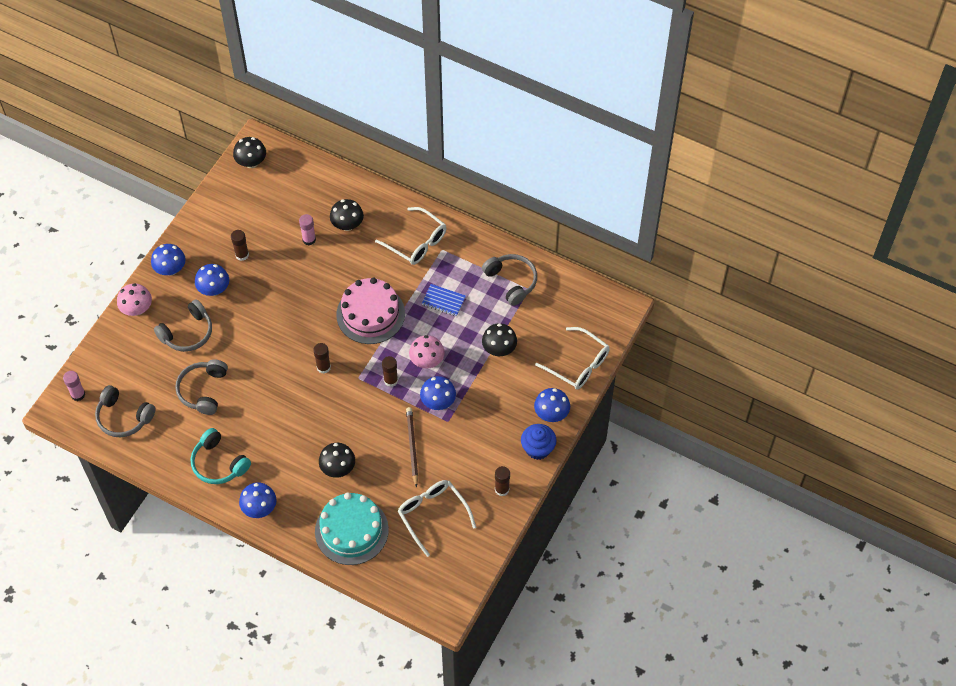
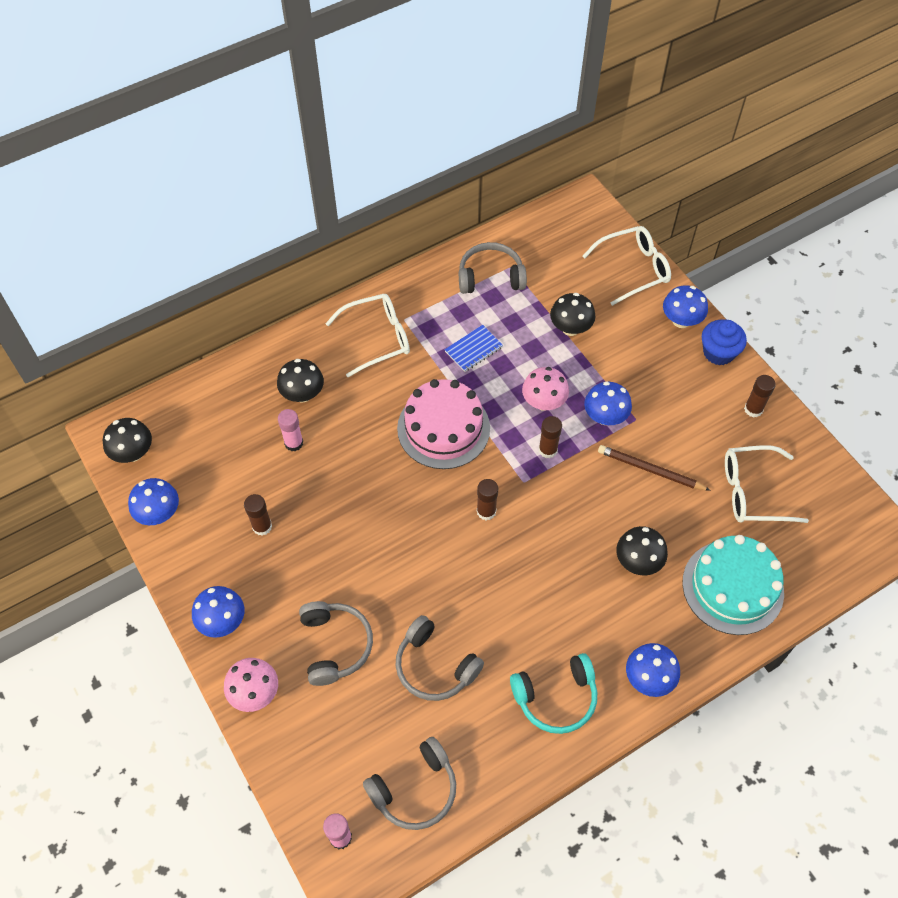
camera: 60 degrees left, 0 degrees up
(214, 289) = (290, 583): blue mushroom -> blue mushroom (159, 513)

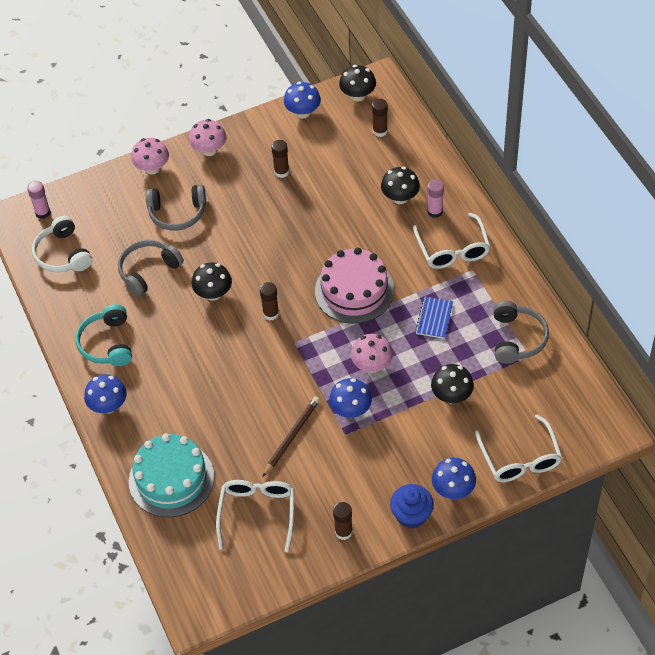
camera: 100 degrees right, 5 degrees down
(222, 621) = (209, 150): blue mushroom -> pink mushroom
(294, 443) = (353, 191): pink glue stick -> pink glue stick (435, 211)
(415, 789) = (63, 254): grey headphones -> white headphones
(473, 349) = (434, 318): blue notebook -> blue notebook turned 45 degrees clockwise
(548, 450) = (322, 363): brown glue stick -> brown glue stick (380, 131)
(638, 561) = (207, 414): black mushroom -> black mushroom (213, 293)

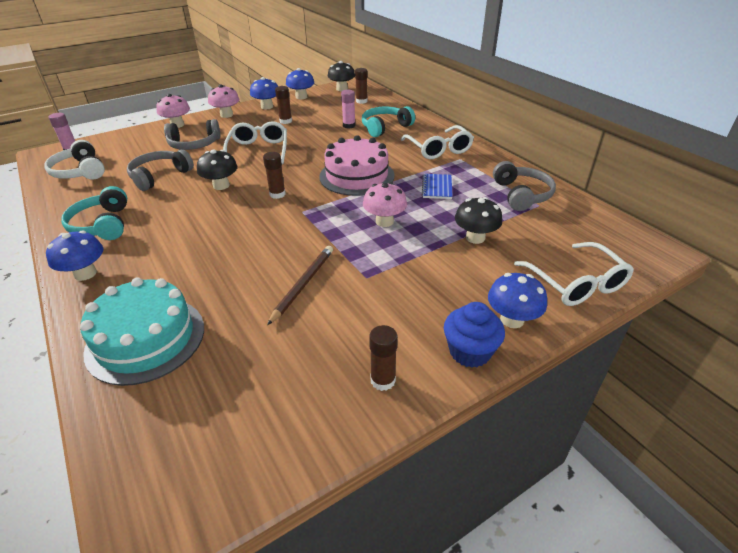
camera: 10 degrees left, 15 degrees down
(257, 513) = (260, 368): white glasses -> white glasses (258, 150)
(351, 410) = (369, 256): blue mushroom -> blue mushroom (267, 107)
(400, 198) = (385, 127): black mushroom -> turquoise headphones
(435, 211) = (416, 132): pink glue stick -> pink glue stick (349, 125)

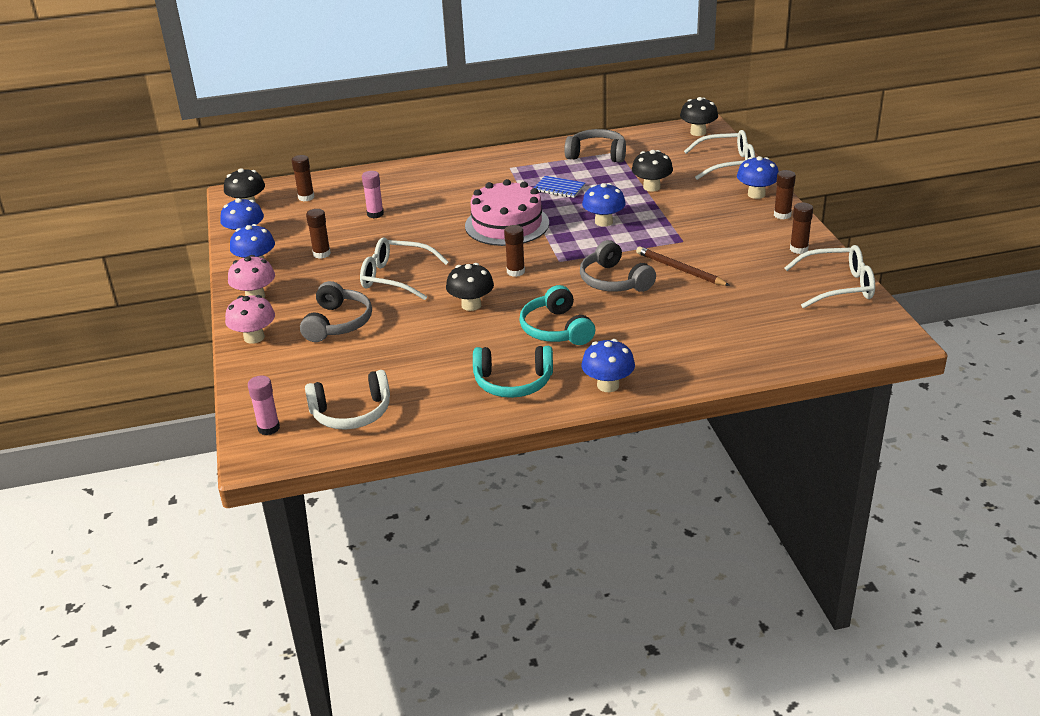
camera: 70 degrees left, 5 degrees down
(146, 339) = (721, 345): turquoise cake -> none
(160, 176) = (415, 347): grey headphones -> grey headphones (614, 281)
(384, 221) = (603, 222): pink mushroom -> blue mushroom
(385, 127) = (401, 193): turquoise headphones -> turquoise headphones (556, 329)
(439, 149) = (481, 174): white glasses -> white glasses (838, 286)
(469, 352) = (782, 215): blue cupcake -> brown glue stick
(638, 248) = (698, 132): none -> black mushroom

